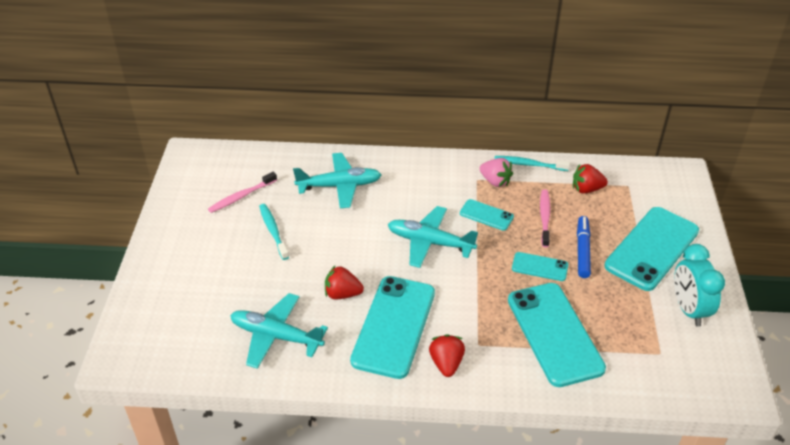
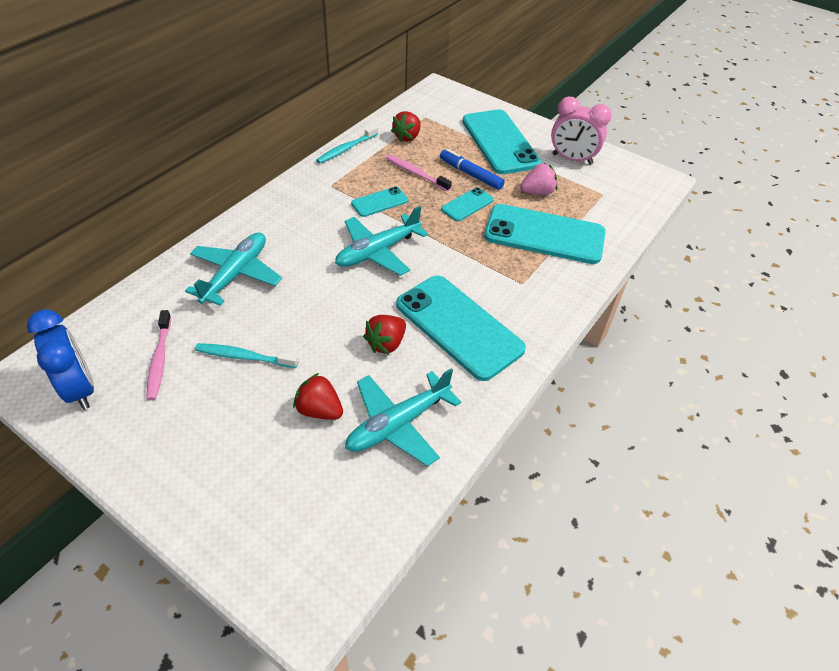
camera: 60 degrees left, 5 degrees up
(196, 179) = (80, 389): none -> blue clock
(446, 363) = (528, 313): red strawberry -> red strawberry (319, 410)
(495, 181) = (345, 176): pink strawberry -> pink strawberry (537, 192)
(688, 309) = (572, 159): turquoise clock -> pink clock

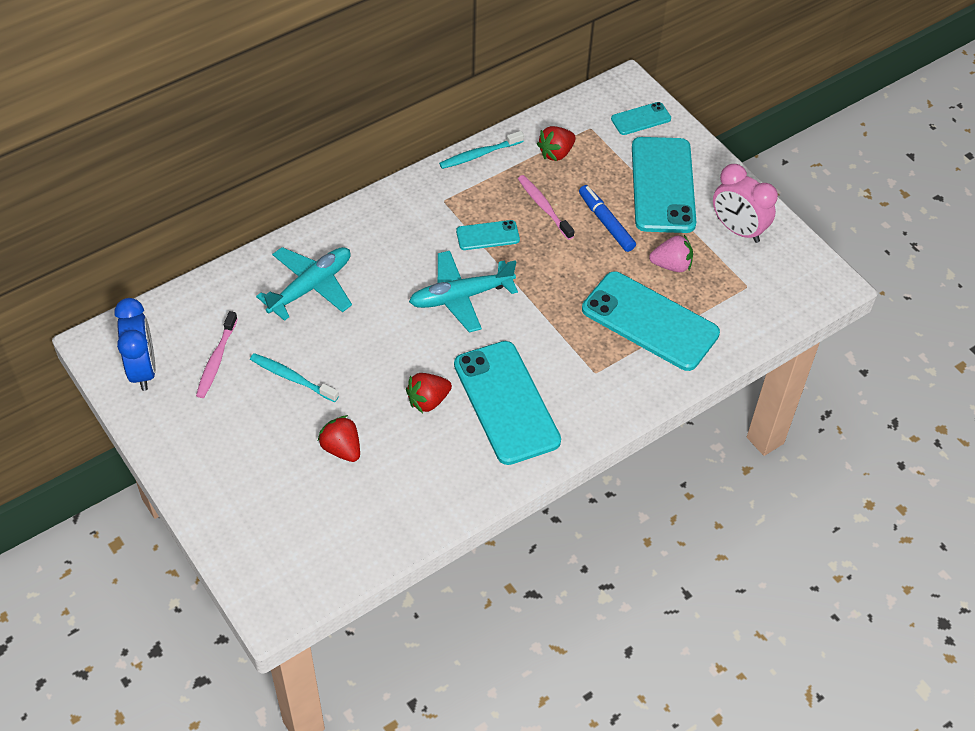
camera: 20 degrees right, 5 degrees up
(398, 424) = (406, 482): turquoise plane -> none
(467, 205) = (583, 262): turquoise phone -> turquoise phone (641, 119)

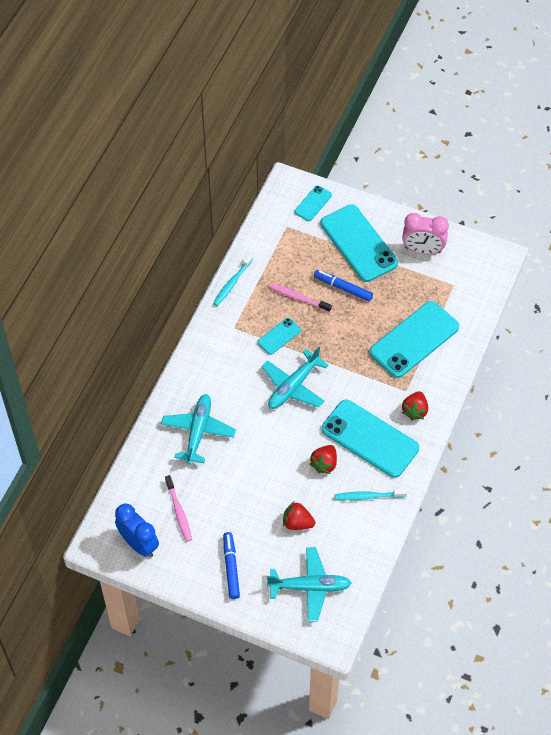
camera: 30 degrees left, 5 degrees up
(222, 454) = (231, 567): none -> blue marker
(292, 378) = (233, 496): turquoise toothbrush -> turquoise toothbrush (368, 496)
(296, 530) = (310, 587): none -> turquoise plane
(556, 153) = (279, 256): red strawberry -> red strawberry (415, 411)
(650, 321) = (414, 339): turquoise phone -> turquoise phone turned 45 degrees counterclockwise
(671, 265) = (401, 295): pink strawberry -> none

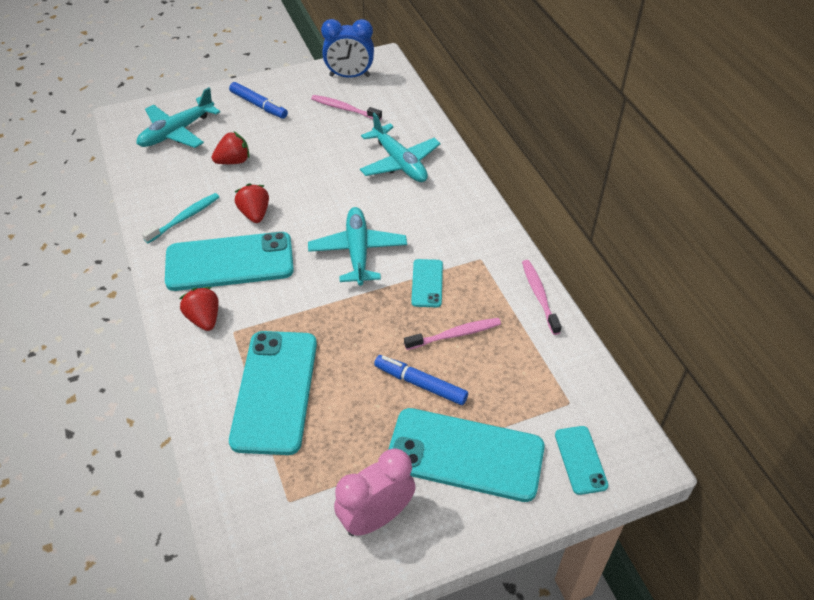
camera: 135 degrees right, 10 degrees down
(232, 283) = (539, 296): turquoise toothbrush -> pink toothbrush
(343, 288) = (420, 384): blue marker -> blue marker turned 135 degrees counterclockwise

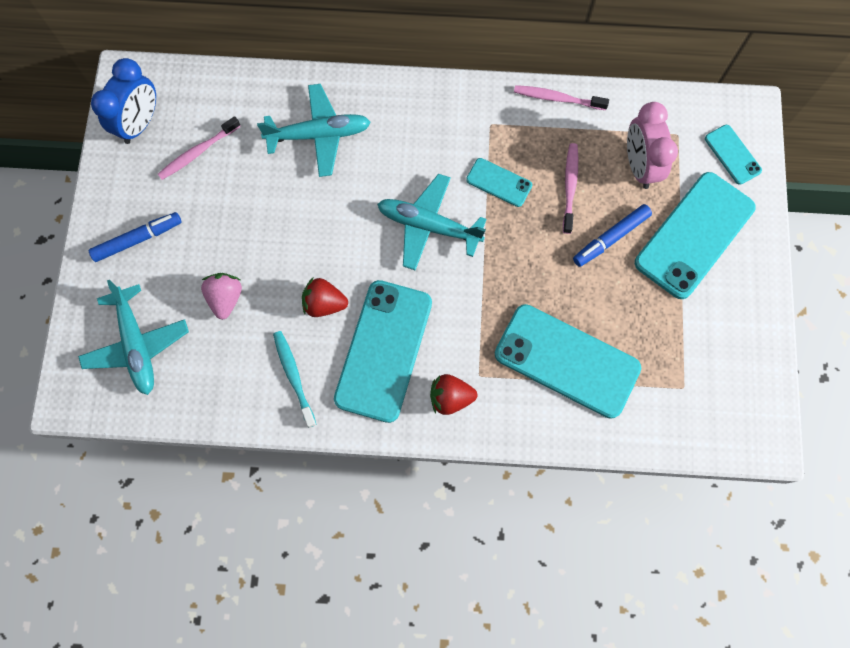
camera: 65 degrees left, 25 degrees up
(233, 161) = (226, 298): red strawberry -> pink strawberry
(376, 518) = (724, 326): pink clock -> pink clock (639, 166)
(580, 460) = (732, 154): turquoise phone -> turquoise phone turned 45 degrees clockwise

